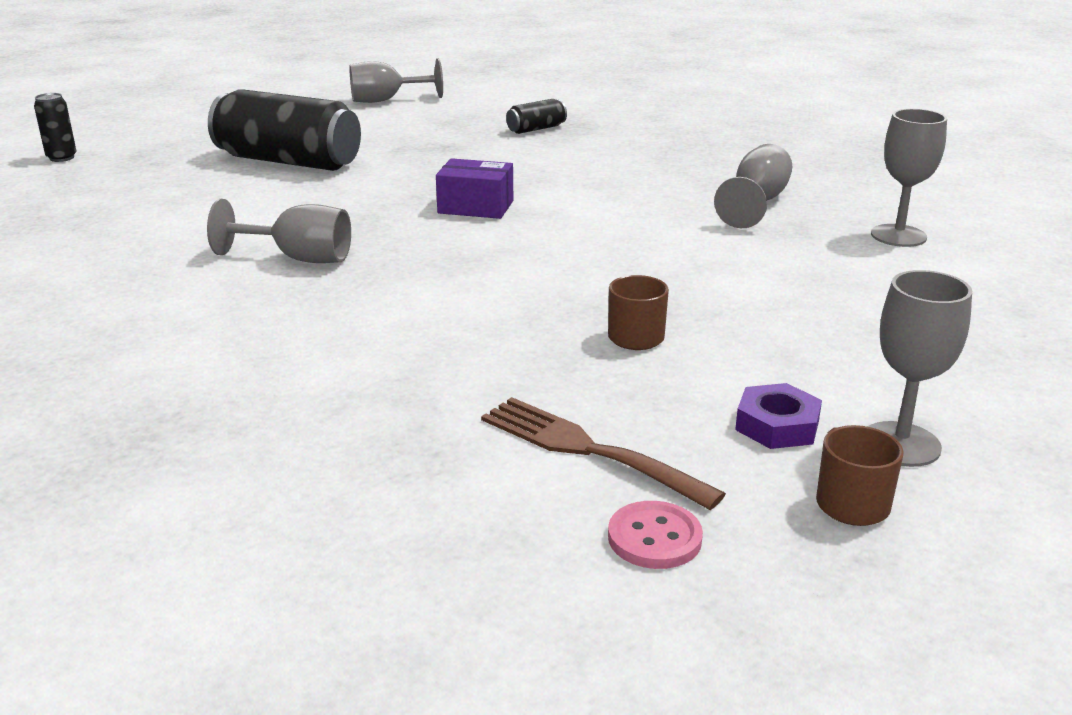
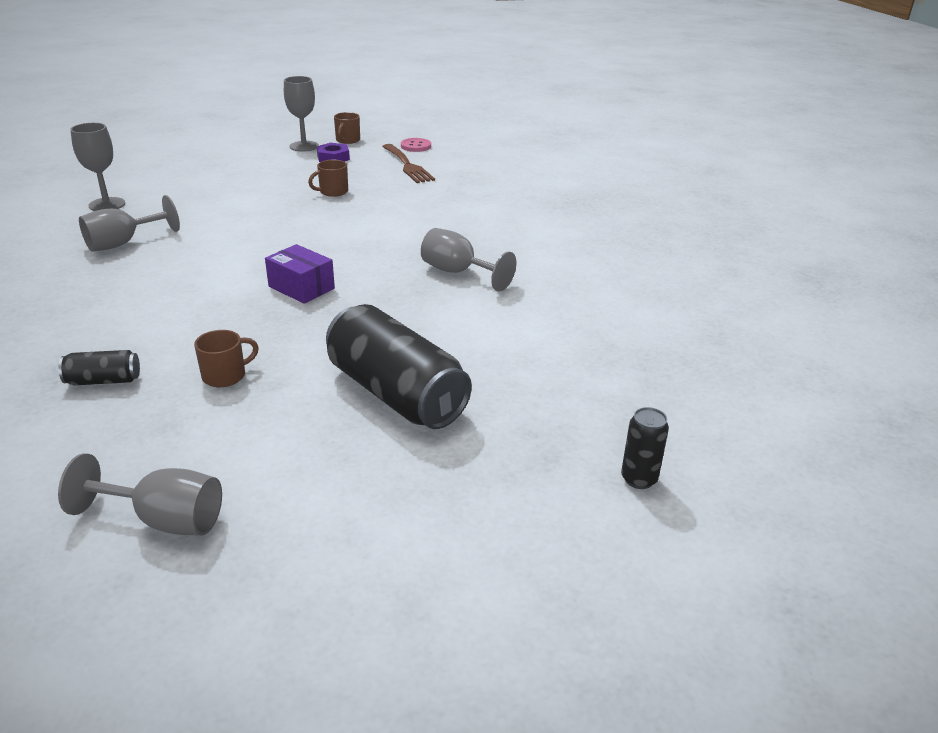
camera: 155 degrees left, 5 degrees up
(447, 146) = (225, 376): none -> brown mug

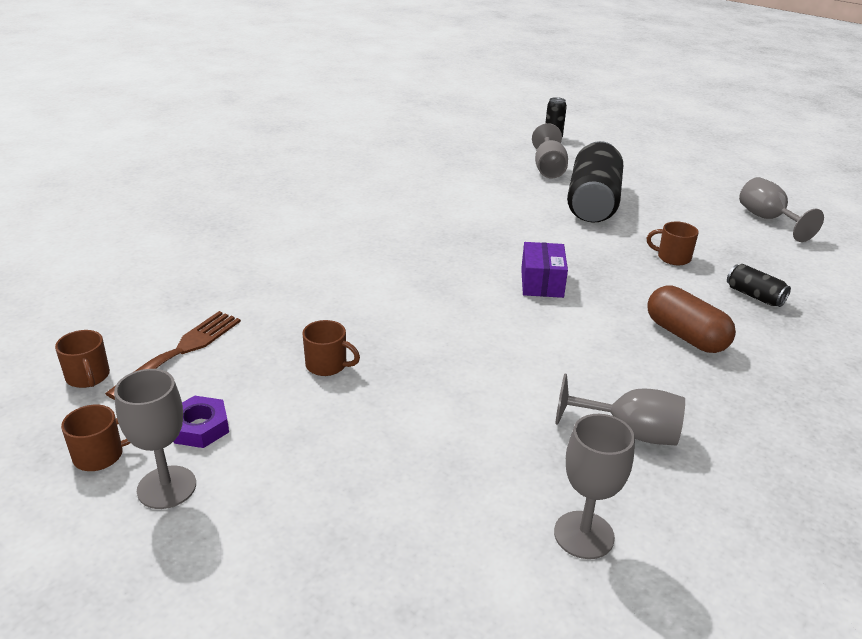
camera: 125 degrees left, 0 degrees up
(139, 310) = (685, 336): none -> brown capsule
(416, 146) = (88, 377): pink button -> brown mug
(458, 272) = (424, 231): grey goblet -> grey goblet (548, 169)

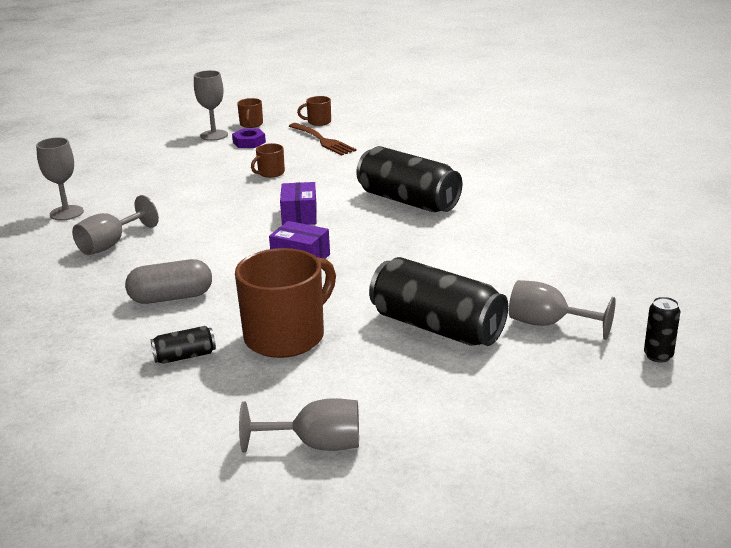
camera: 115 degrees right, 5 degrees down
(368, 250) = (408, 201): none -> black can
(447, 307) = (299, 215): none -> purple box
(673, 257) = (286, 336): brown mug -> brown mug, size x2.19
(685, 336) = (171, 297): brown capsule -> grey capsule

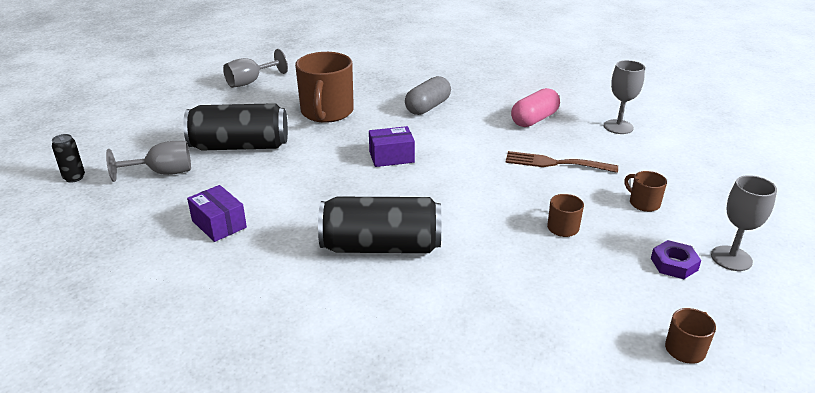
camera: 140 degrees right, 5 degrees up
(110, 244) = (534, 119): grey goblet -> pink capsule
(185, 356) = (366, 88): black can -> none
(251, 124) = (742, 300): brown mug -> brown mug (643, 203)
(299, 215) = (452, 191): purple box -> purple box (219, 224)
(323, 140) = (608, 307): brown fork -> brown fork (555, 163)

